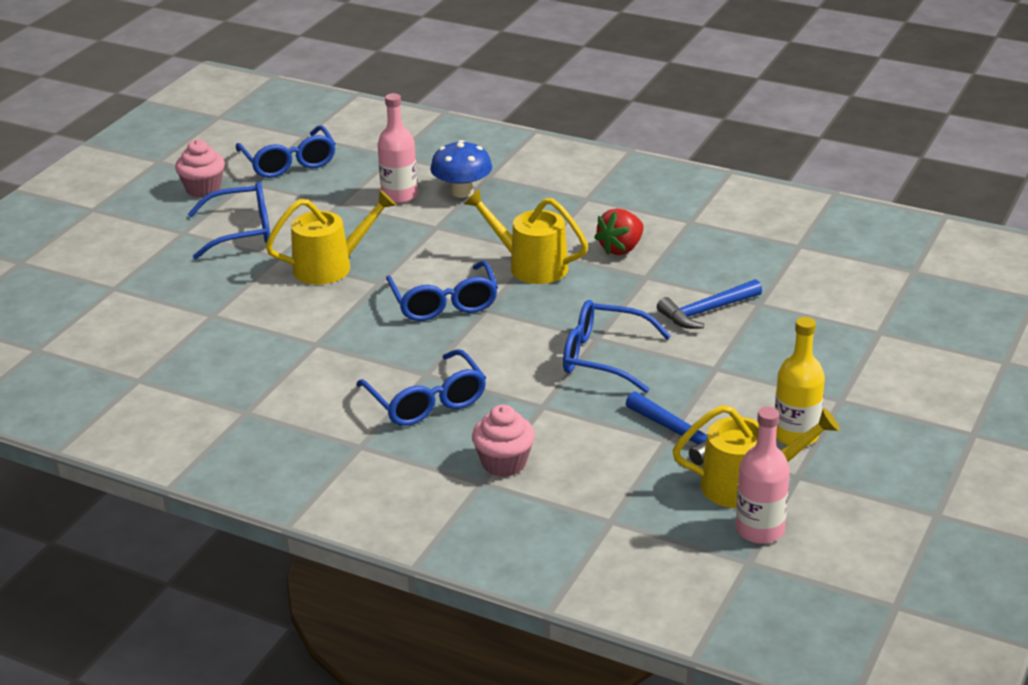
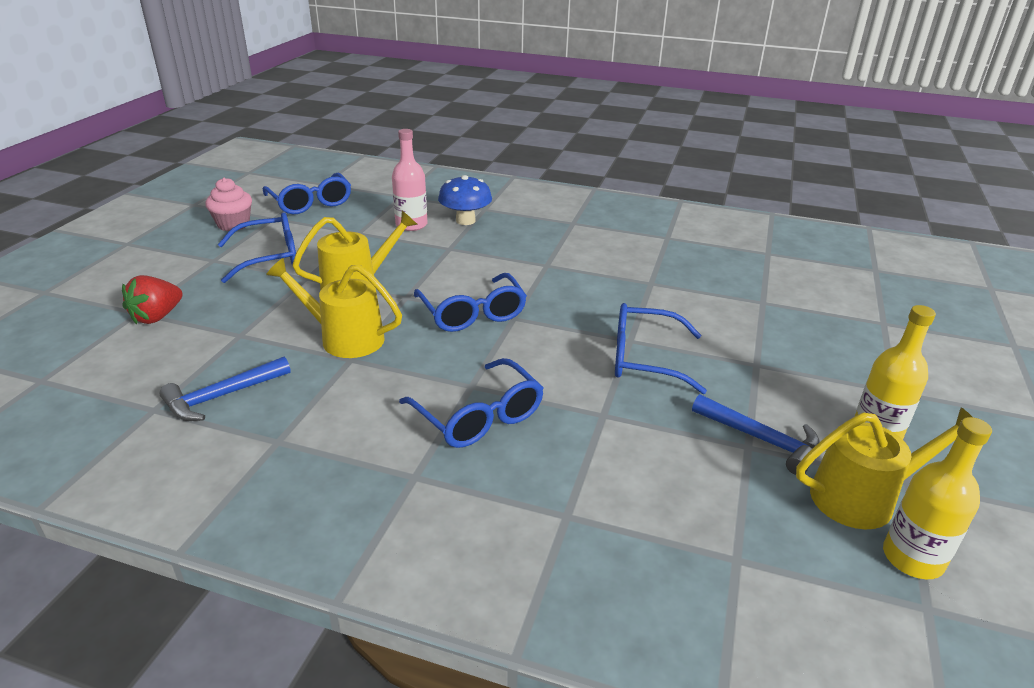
camera: 10 degrees left, 0 degrees up
(504, 463) = (585, 488): pink cupcake -> none
(530, 266) = (543, 277): yellow watering can -> yellow watering can (344, 338)
(621, 249) = (618, 260): red strawberry -> red strawberry (157, 317)
(706, 311) = (720, 311): blue hammer -> blue hammer (222, 396)
(759, 530) = (912, 558): pink bottle -> yellow bottle

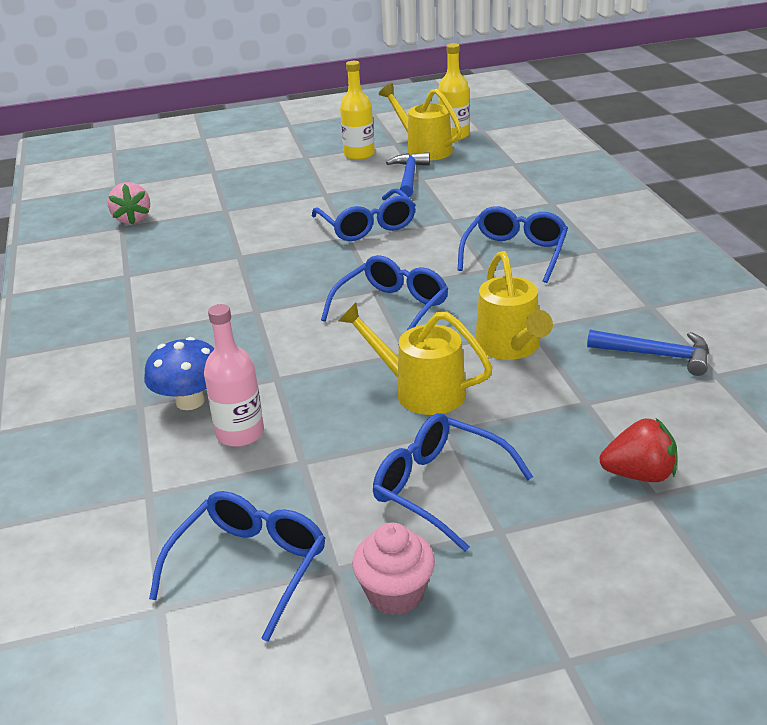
camera: 120 degrees left, 0 degrees up
(781, 260) = (132, 219): none -> pink strawberry

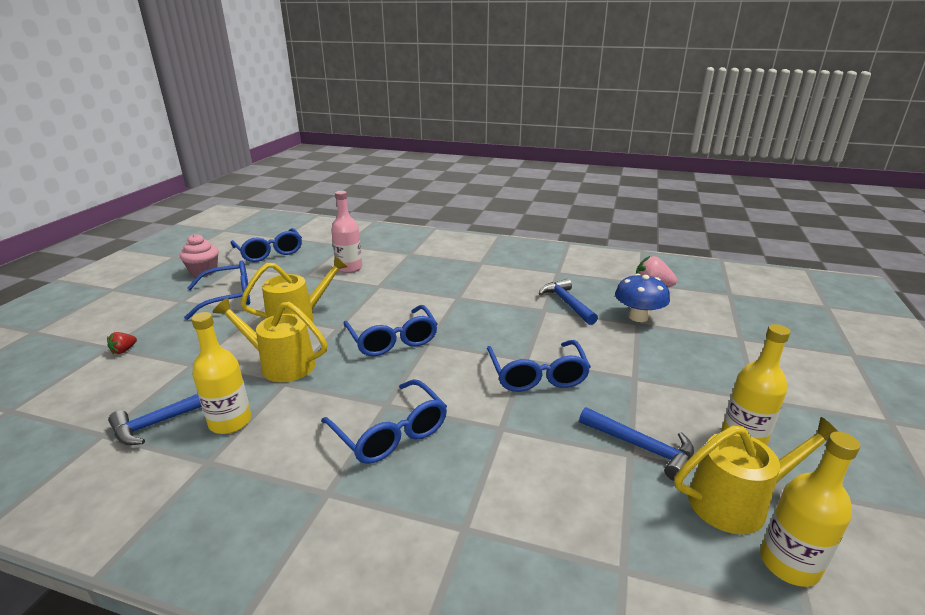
camera: 120 degrees right, 5 degrees down
(190, 401) = (393, 263): blue mushroom -> blue mushroom (638, 317)
(212, 249) = (567, 303): none -> blue hammer
(367, 226) = (537, 375): blue glasses -> blue glasses turned 105 degrees counterclockwise
(608, 323) = (230, 422): none -> yellow bottle
(639, 474) = (124, 350): red strawberry -> red strawberry, size x0.54

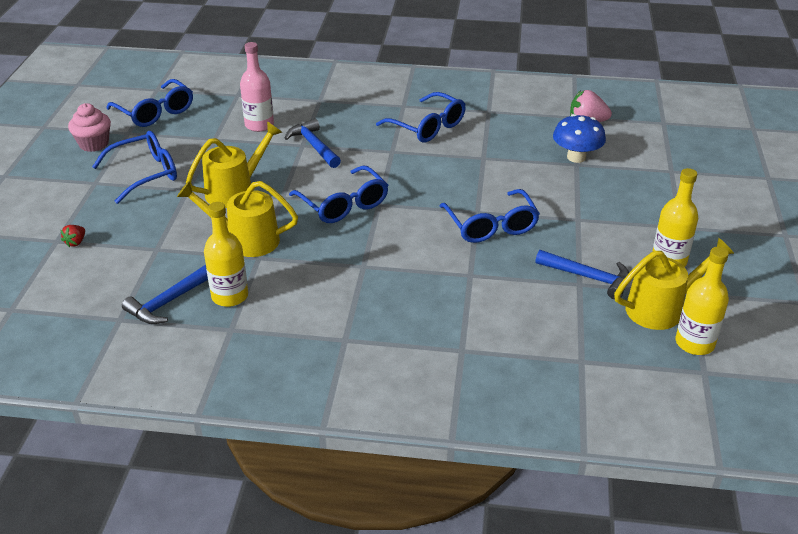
camera: 10 degrees left, 10 degrees up
(391, 433) = (377, 289): blue glasses -> blue glasses (428, 127)
(567, 303) = (504, 148): blue hammer -> blue hammer (314, 146)

